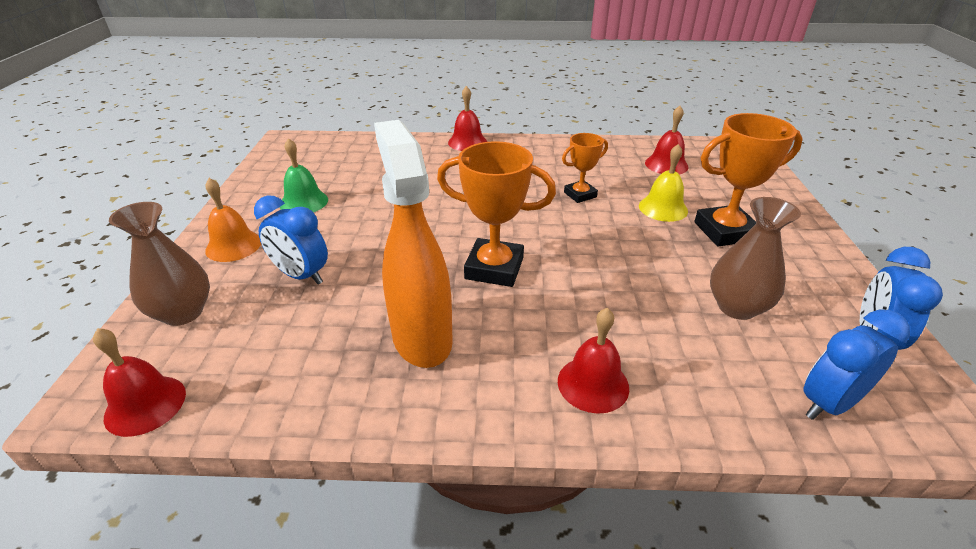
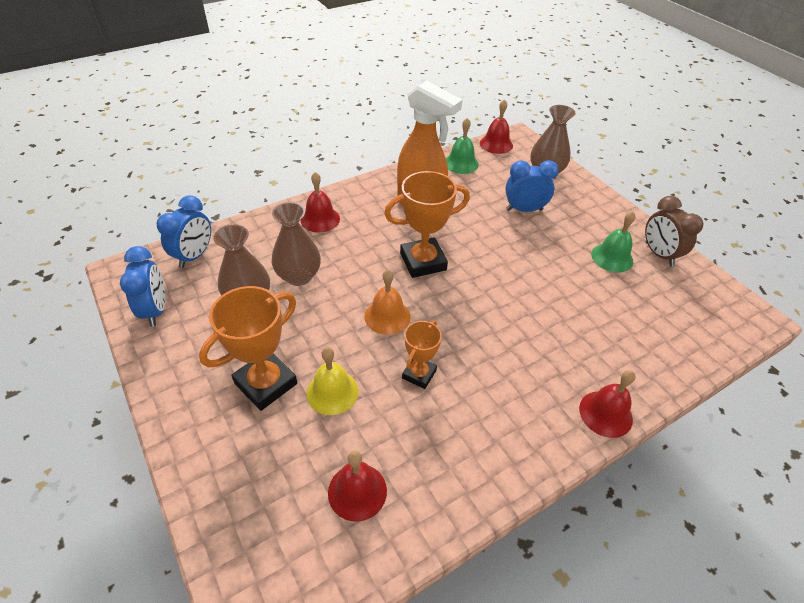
camera: 145 degrees right, 10 degrees up
(233, 246) = (590, 209): orange bell -> orange bell (387, 316)
(261, 189) = (659, 254): none -> brown clock
(263, 390) = (461, 163): none -> green bell
(661, 310) = (299, 276): none -> brown vase

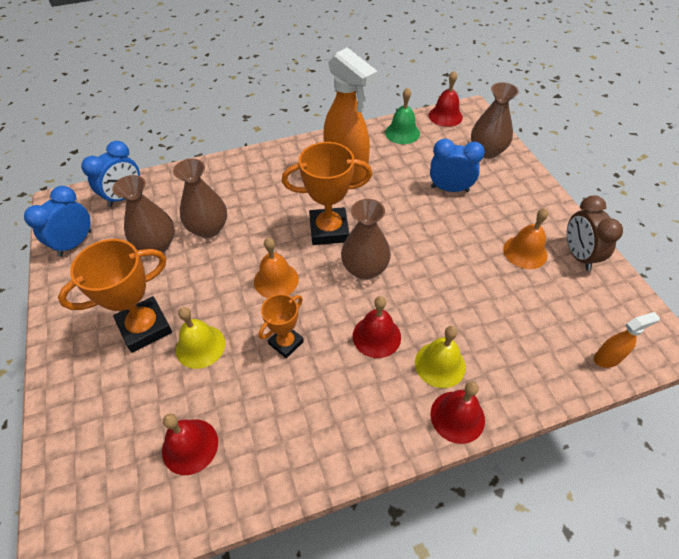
camera: 15 degrees right, 5 degrees up
(155, 310) = (75, 243): blue clock -> blue clock turned 150 degrees counterclockwise
(320, 219) = (247, 175): red bell -> red bell (376, 336)
(471, 293) = (365, 269): none -> brown vase
(573, 369) = (440, 364): none -> yellow bell
(612, 257) = (525, 252): green bell -> orange bell
(715, 339) = (607, 358): none -> orange spray bottle

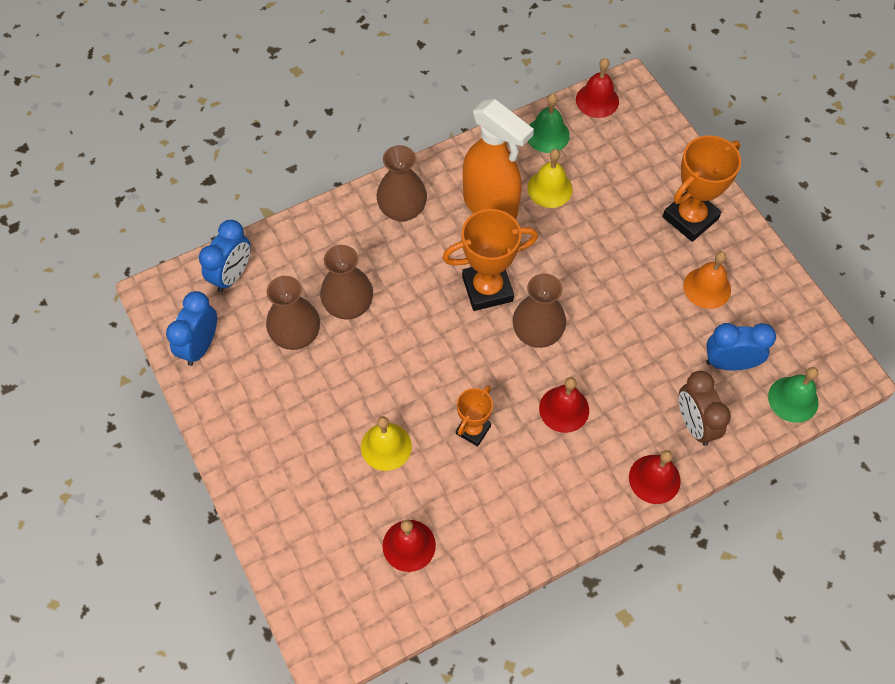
camera: 10 degrees left, 10 degrees up
(145, 327) = (320, 435): orange trophy -> orange trophy (690, 218)
(276, 280) = (444, 360): orange bell -> none
(440, 364) = (631, 429): yellow bell -> yellow bell (549, 188)
(449, 189) = (616, 213): blue clock -> blue clock (729, 363)
(487, 151) = (653, 151): brown vase -> brown vase (402, 210)
(578, 255) = (764, 284): brown clock -> brown clock (695, 424)
(607, 358) = (793, 399): orange spray bottle -> green bell

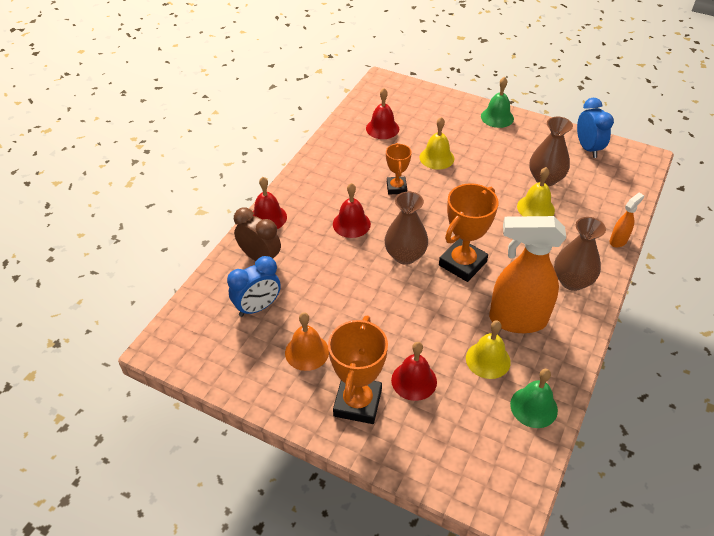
camera: 145 degrees right, 15 degrees down
(232, 275) = (620, 187): blue clock -> none
(311, 220) = (618, 241): none -> orange spray bottle
(348, 305) = (535, 208): brown vase -> yellow bell
(597, 100) = (525, 472): red bell -> red bell (414, 380)
(793, 399) = (197, 308): green bell -> green bell (497, 117)

